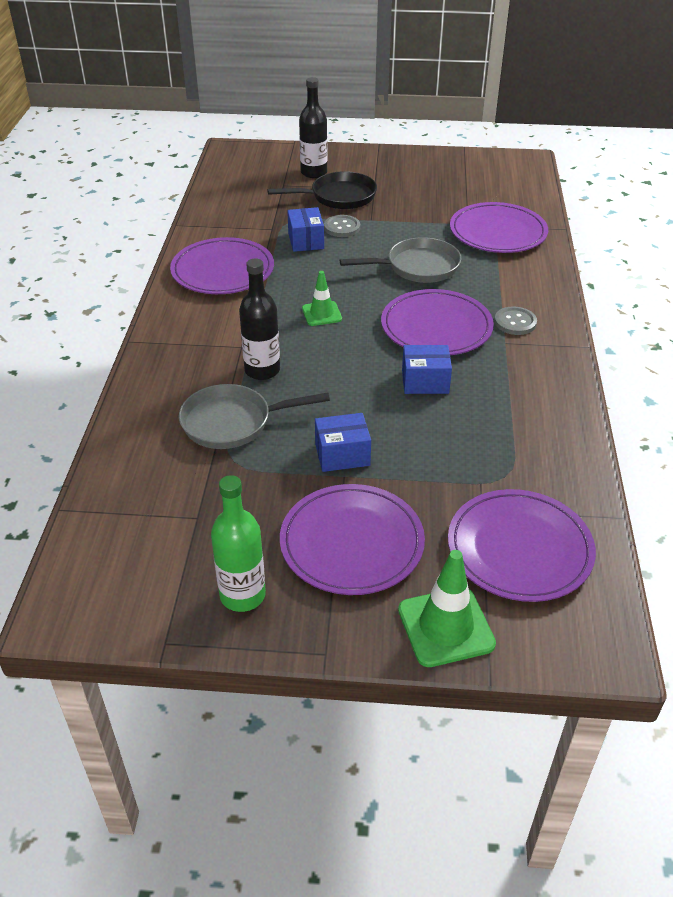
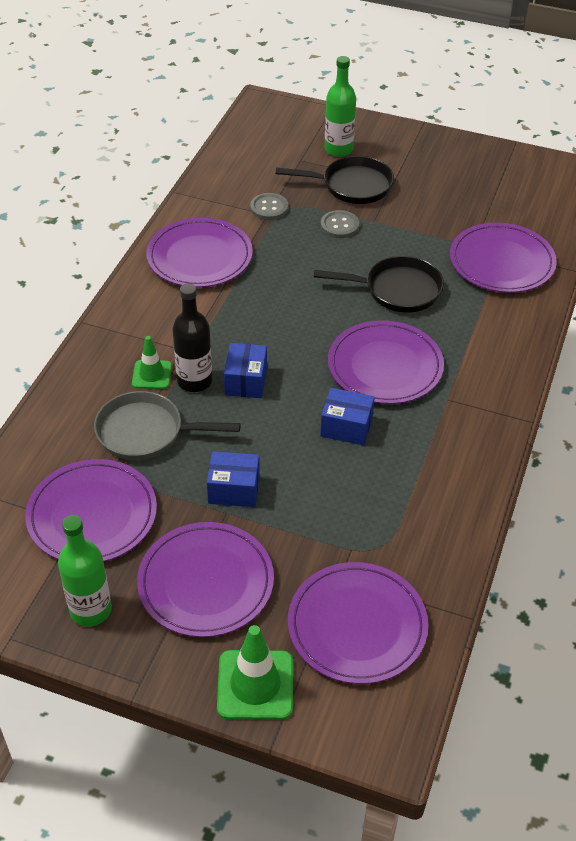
camera: 15 degrees right, 5 degrees up
(207, 506) = (92, 515): none -> purple plate
(306, 241) = (296, 236): blue box -> blue box (246, 381)
(314, 172) = (338, 149): black bottle -> green bottle
(321, 314) = (277, 327): green traffic cone -> green traffic cone (152, 375)
(418, 267) = (397, 290): grey pan -> black pan
(515, 322) = (468, 377): grey button -> grey button (269, 208)

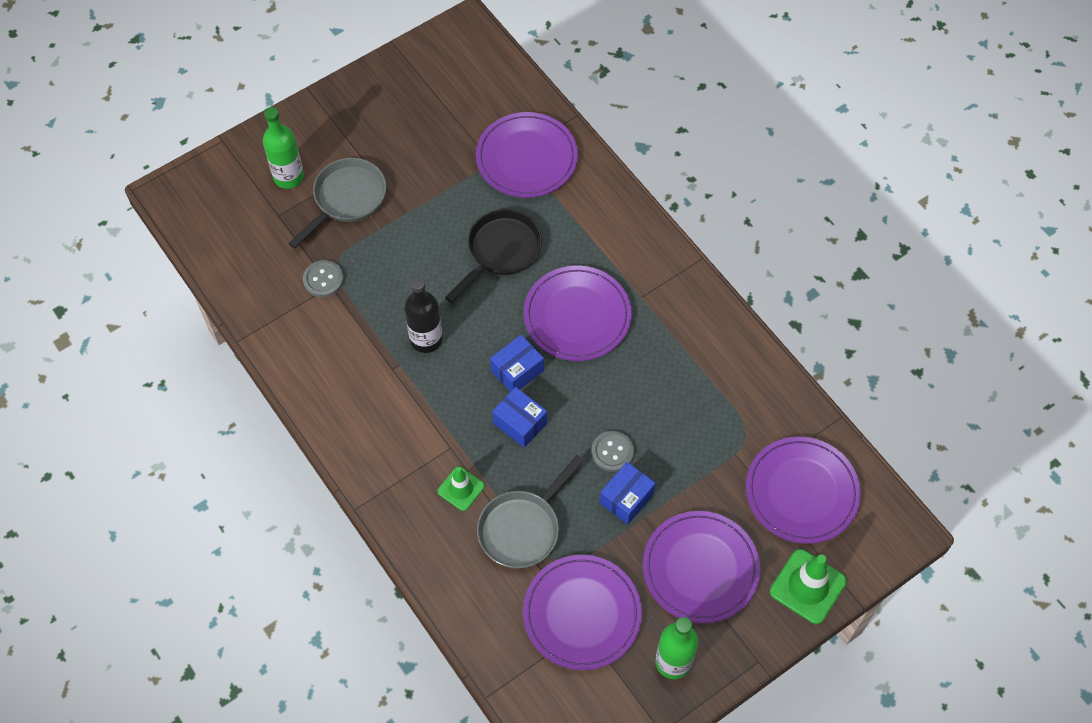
camera: 55 degrees left, 15 degrees up
(194, 381) = (492, 460): black bottle -> black bottle (426, 339)
(199, 257) = (344, 371): purple plate -> none
(339, 225) = (390, 241): grey button -> grey button (612, 452)
(346, 427) = (619, 383): blue box -> blue box (517, 371)
(352, 186) = (347, 199): black pan -> grey pan

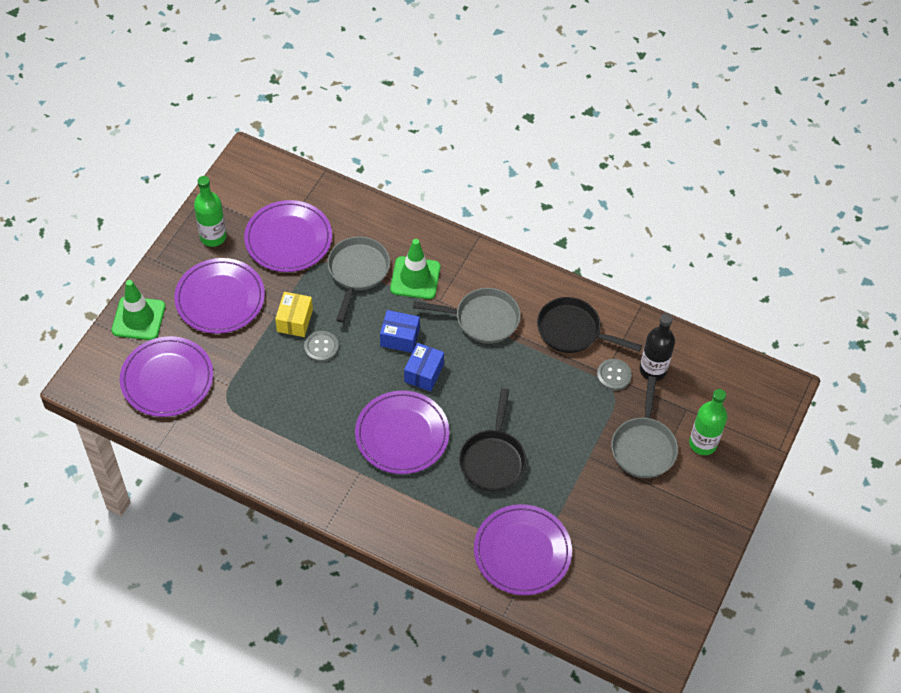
camera: 150 degrees right, 5 degrees down
(330, 345) = (573, 331): none -> black pan
(417, 403) = (482, 319): none -> grey pan
(426, 339) = (506, 366): black bottle -> black bottle (653, 370)
(461, 488) = (415, 278): green traffic cone -> green traffic cone, size x1.60
(626, 498) = (295, 320): blue box -> yellow box

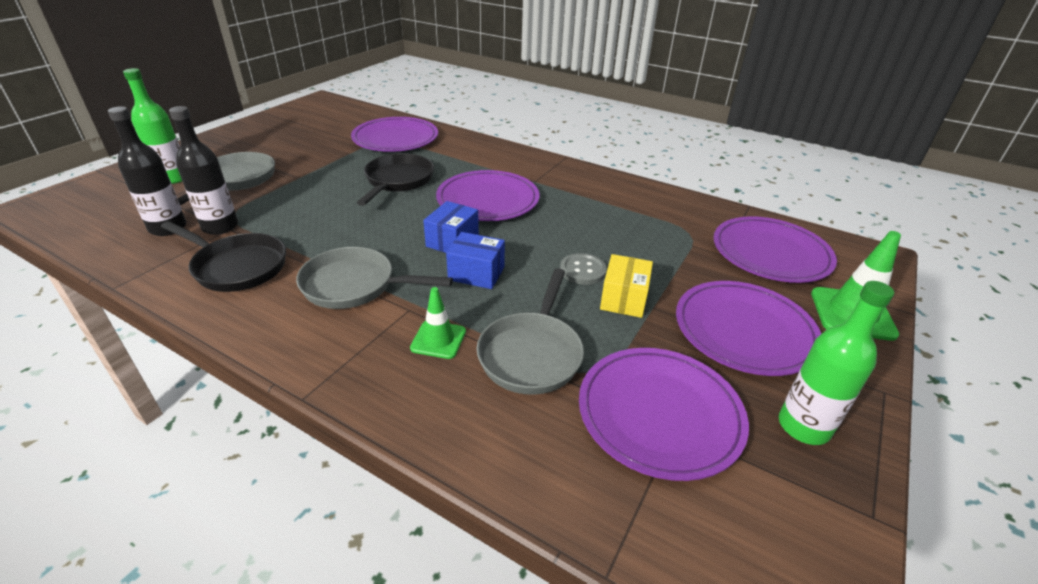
camera: 175 degrees left, 20 degrees down
(415, 278) = (438, 340): green traffic cone -> green traffic cone, size x0.62
(614, 375) = (220, 226): grey button -> black bottle

